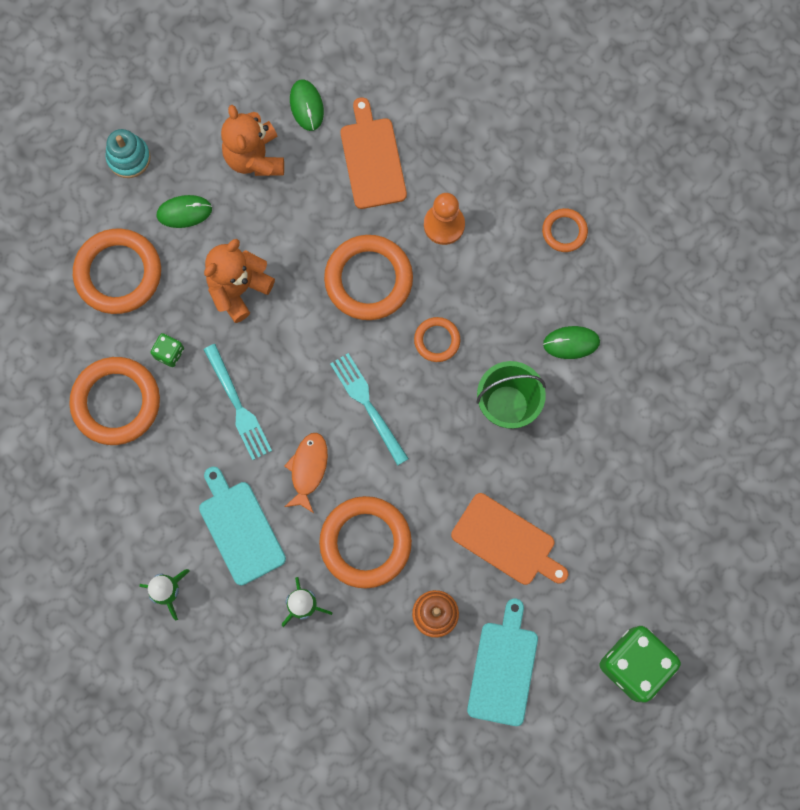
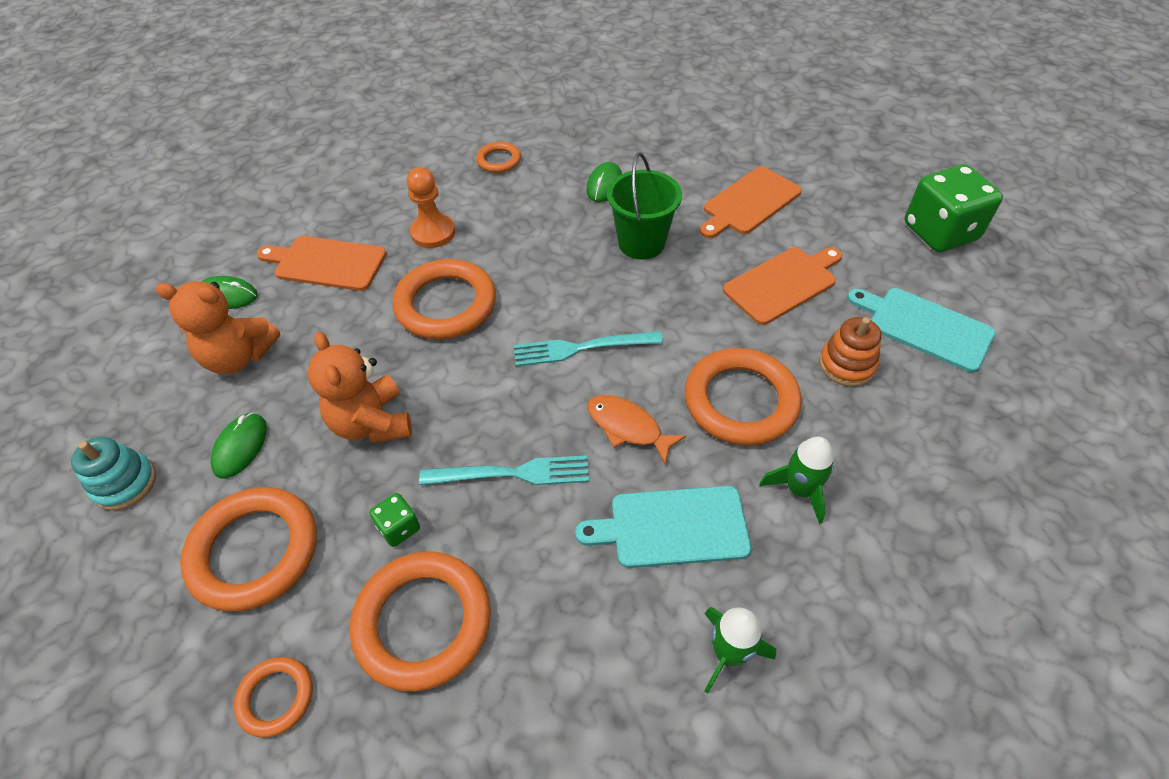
camera: 65 degrees left, 25 degrees down
(437, 340) = (544, 272): orange ring -> orange ring (276, 697)
(602, 483) = (749, 203): none -> orange cutting board

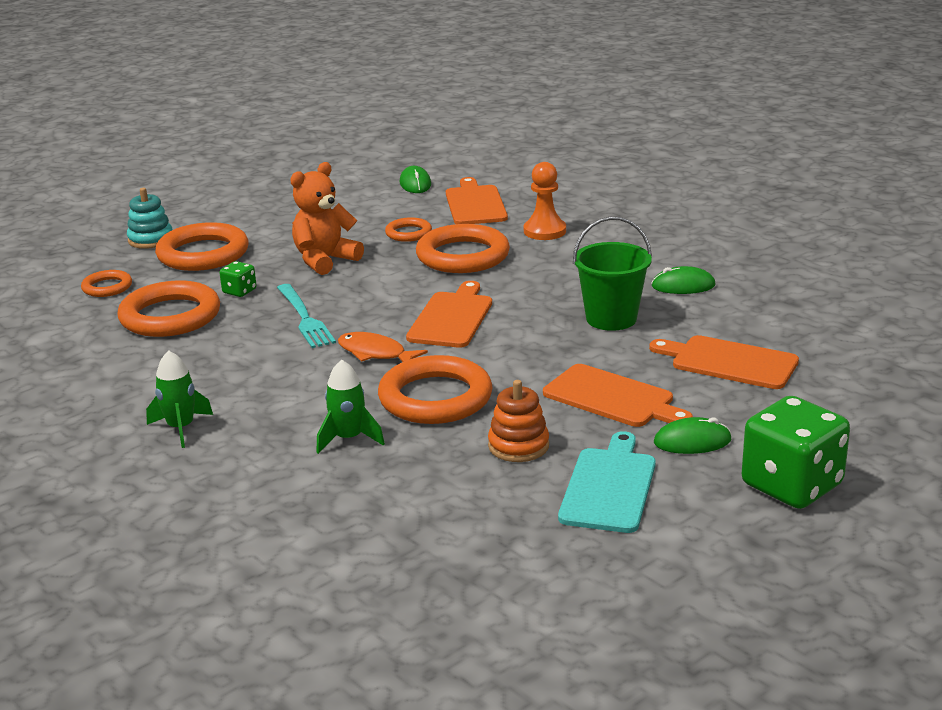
camera: 70 degrees right, 25 degrees down
(125, 483) = (237, 205): turquoise stacking toy -> turquoise stacking toy (150, 239)
(239, 357) = (359, 204): orange teddy bear -> none
(240, 447) = (281, 227): green mouse -> green mouse (692, 441)
(499, 160) = (670, 233): orange ring -> orange ring (408, 233)
(581, 348) = (451, 318): turquoise fork -> orange cutting board
(627, 427) = (375, 353): orange fish -> orange fish turned 75 degrees counterclockwise
(672, 527) = (283, 388): turquoise cutting board -> none

